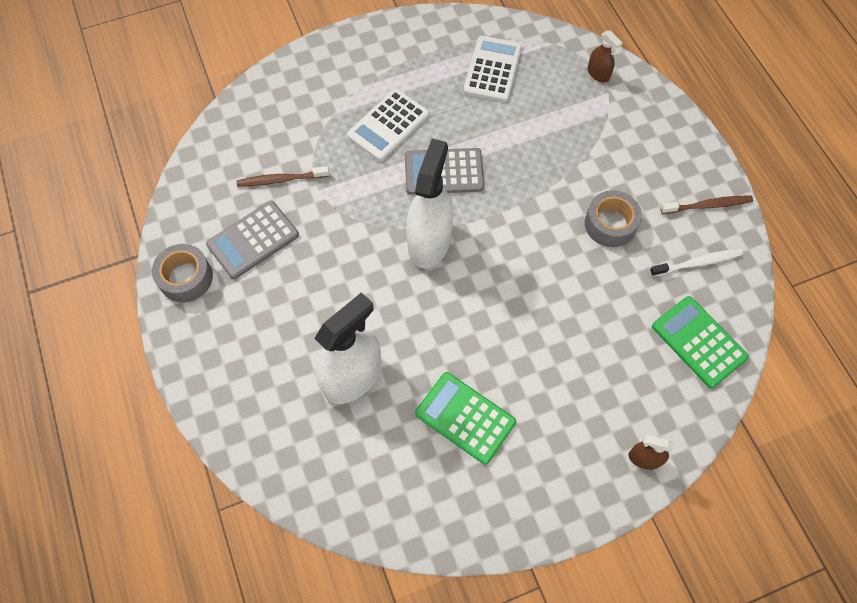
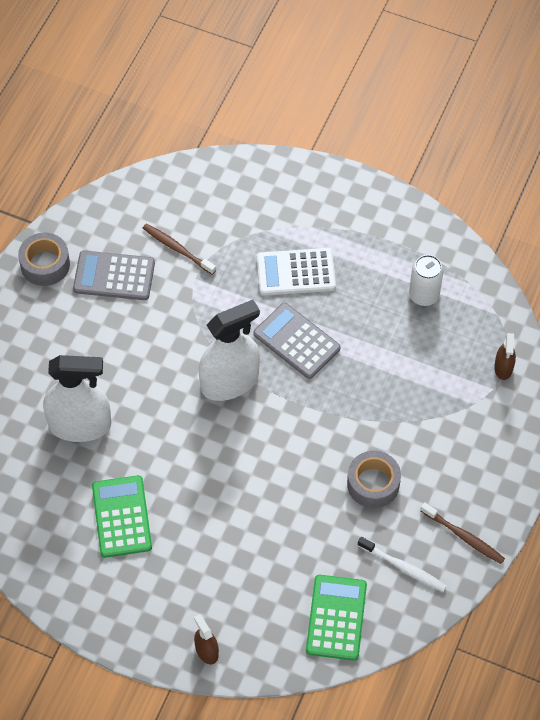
camera: 45 degrees right, 5 degrees down
(492, 69) = (424, 295): white calculator -> white can

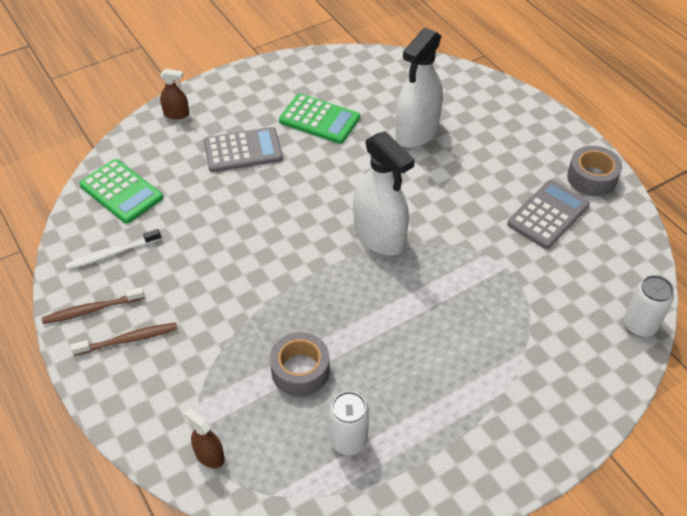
camera: 125 degrees right, 10 degrees down
(177, 249) = (549, 271): brown toothbrush -> brown toothbrush (128, 340)
(187, 173) = (639, 325): none -> white can
(230, 381) = (379, 236): white spray bottle -> white spray bottle turned 45 degrees counterclockwise
(296, 272) = (457, 346): white calculator -> none
(296, 341) = (381, 304): grey calculator -> grey calculator (243, 150)
(373, 484) = (198, 277): grey tape -> grey tape (300, 370)

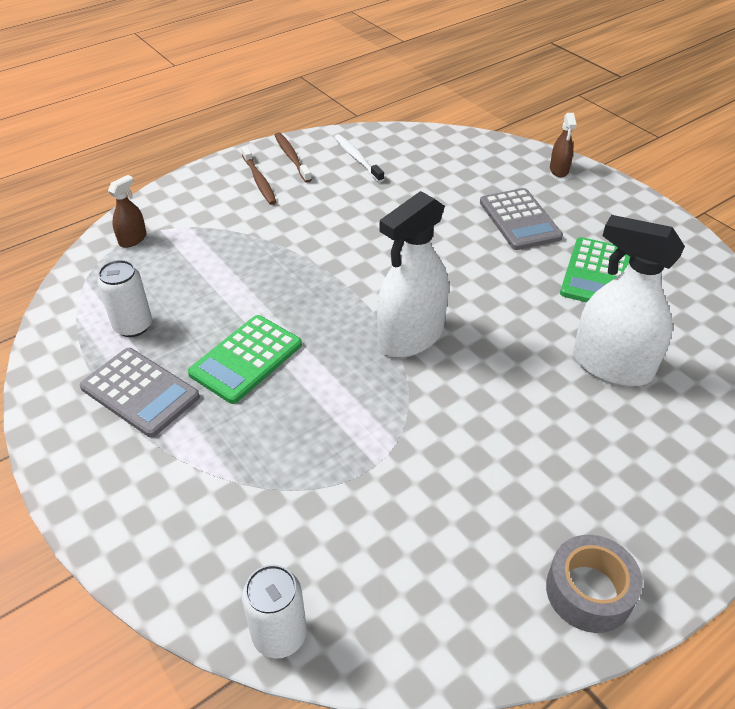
camera: 85 degrees right, 5 degrees down
(121, 192) = (436, 152): green calculator -> green calculator (246, 359)
(300, 370) = (219, 286): grey tape -> none
(548, 215) = (487, 521): grey calculator -> grey calculator (140, 392)

